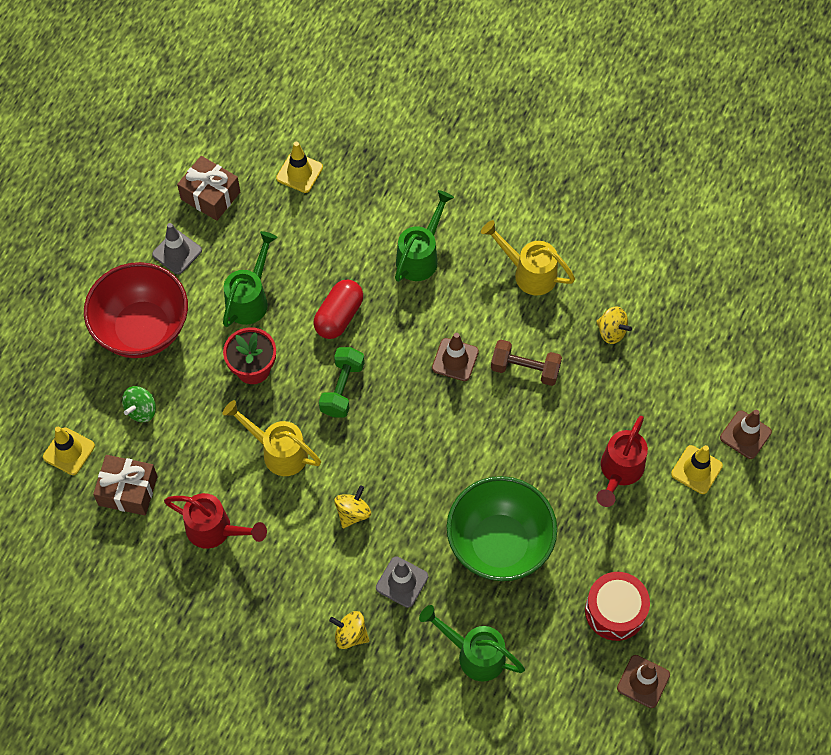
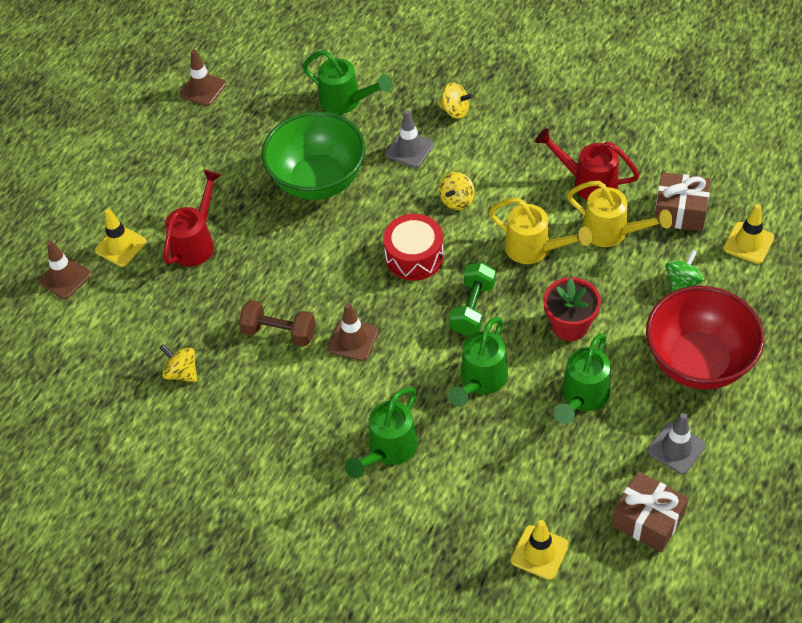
camera: 175 degrees left, 10 degrees down
(339, 316) = (480, 381): red capsule -> green watering can
(528, 273) = (265, 434): yellow watering can -> yellow watering can (612, 233)
(615, 611) = (218, 135): red drum -> red drum (414, 256)

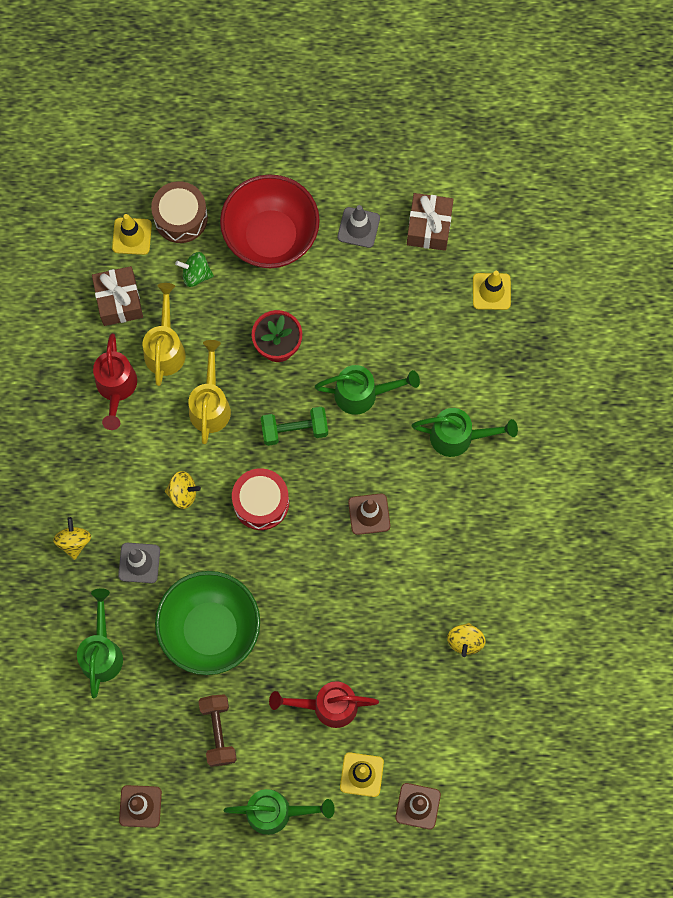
camera: 120 degrees left, 20 degrees up
(279, 332) = (389, 580): brown dumbbell -> brown dumbbell (218, 732)
(582, 398) = (344, 311): green watering can -> green watering can (277, 812)
(753, 290) = (180, 218): none -> brown drum

